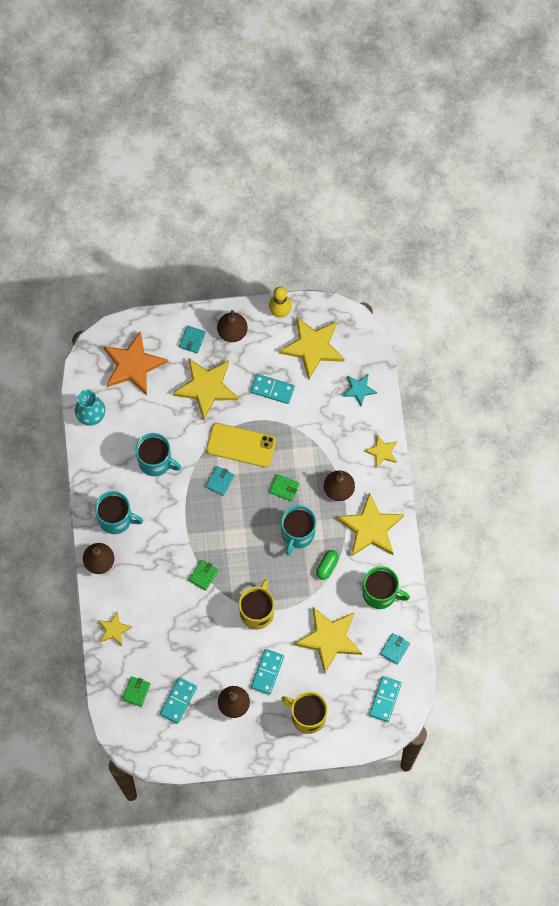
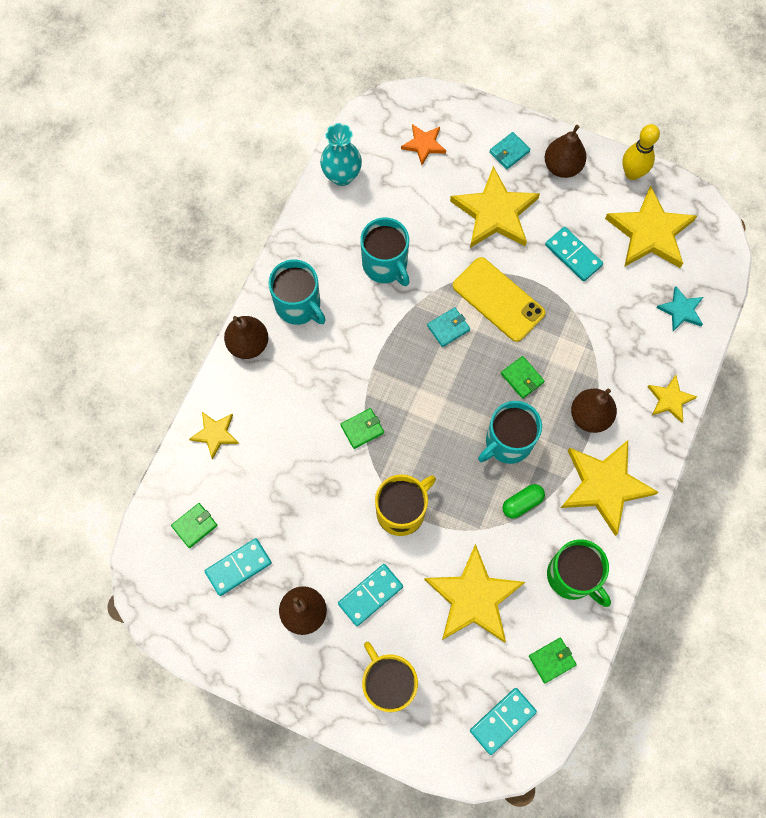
camera: 30 degrees right, 0 degrees up
(133, 365) = (424, 144): orange star -> orange star, size x0.52
(394, 649) = (552, 660): turquoise wallet -> green wallet

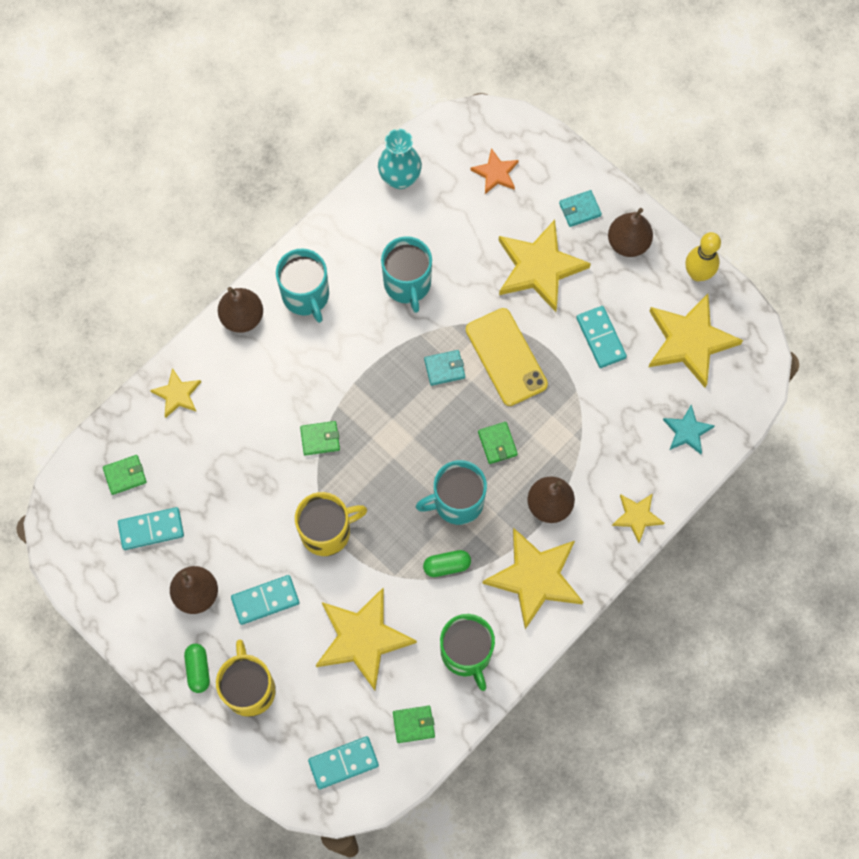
camera: 20 degrees right, 0 degrees up
(333, 683) = (198, 670): none -> green capsule

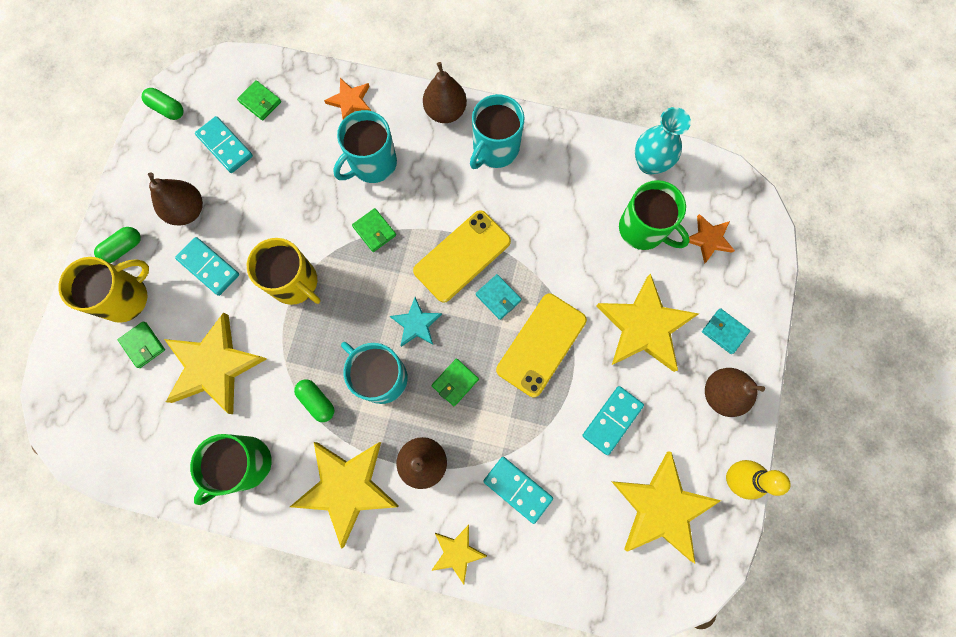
camera: 60 degrees right, 5 degrees up
(76, 565) = (167, 109): none -> green capsule
(177, 394) = (350, 101): yellow star -> orange star
(343, 763) = (95, 411): turquoise domino -> turquoise domino (517, 489)
(389, 378) = (462, 256): none -> yellow phone
(407, 284) = (557, 223): turquoise mug -> turquoise mug (372, 164)
(413, 724) = (157, 453): green wallet -> green wallet (143, 345)
(456, 218) = (643, 229): none -> green mug
(687, 431) = (570, 555): turquoise star -> turquoise star (416, 324)

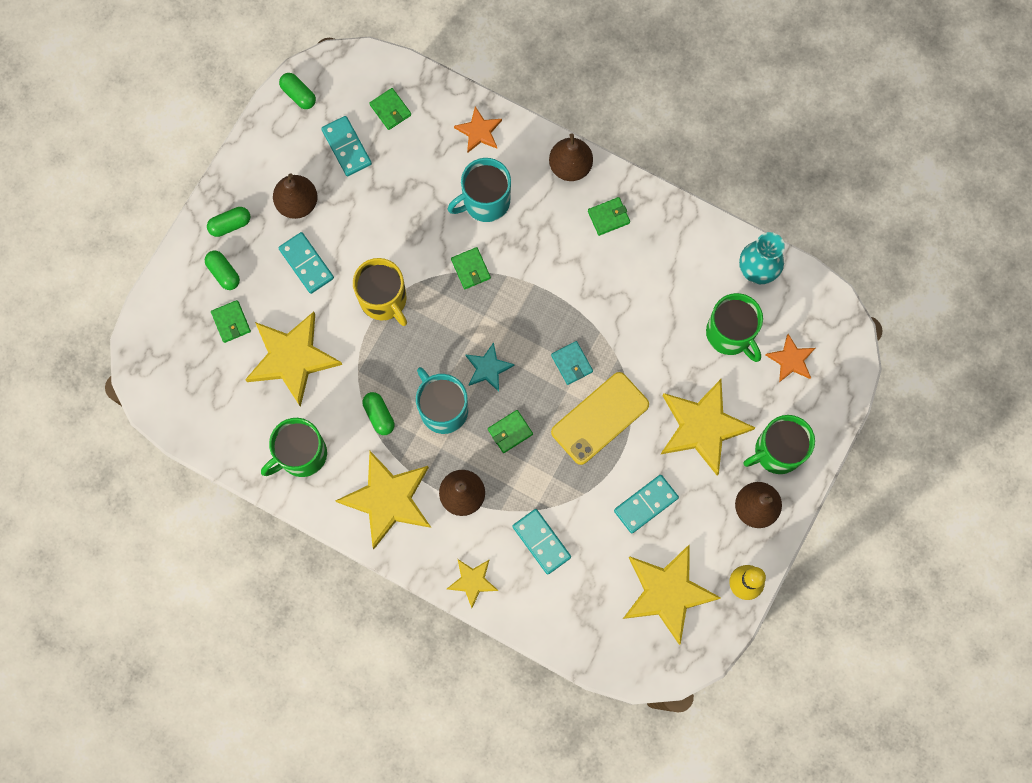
camera: 15 degrees right, 0 degrees up
(126, 297) = (224, 273): yellow mug -> green capsule
(462, 256) = (548, 315): yellow phone -> none
(495, 149) = (608, 217): turquoise mug -> green wallet
(724, 331) = (777, 451): turquoise wallet -> green mug

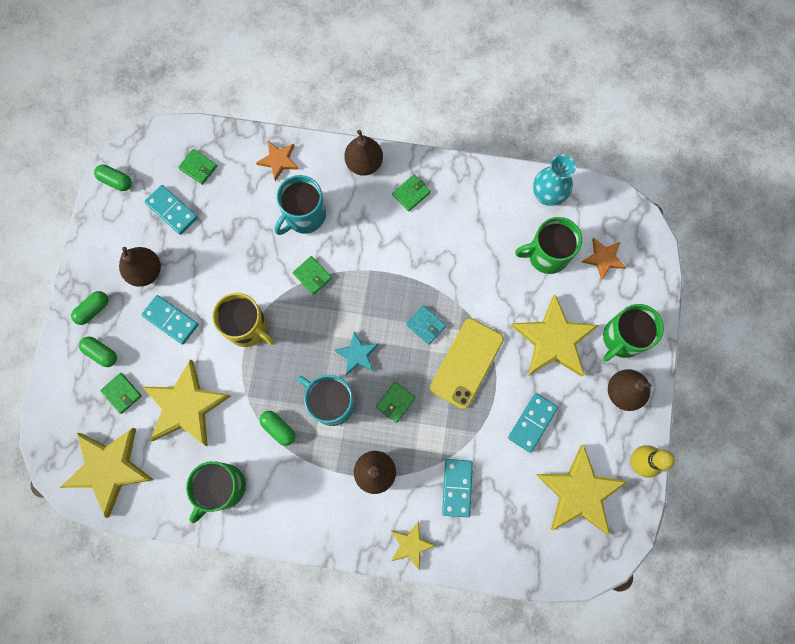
camera: 20 degrees left, 0 degrees up
(388, 499) = (312, 499): yellow star -> yellow star (109, 468)
(541, 542) = (457, 487): turquoise domino -> turquoise domino turned 60 degrees clockwise
(730, 334) = (546, 254): green mug -> green mug turned 135 degrees clockwise

